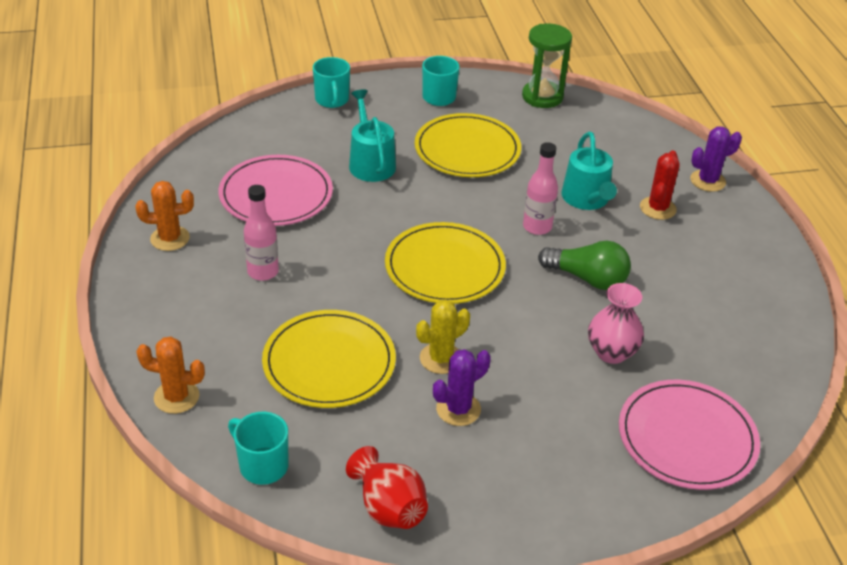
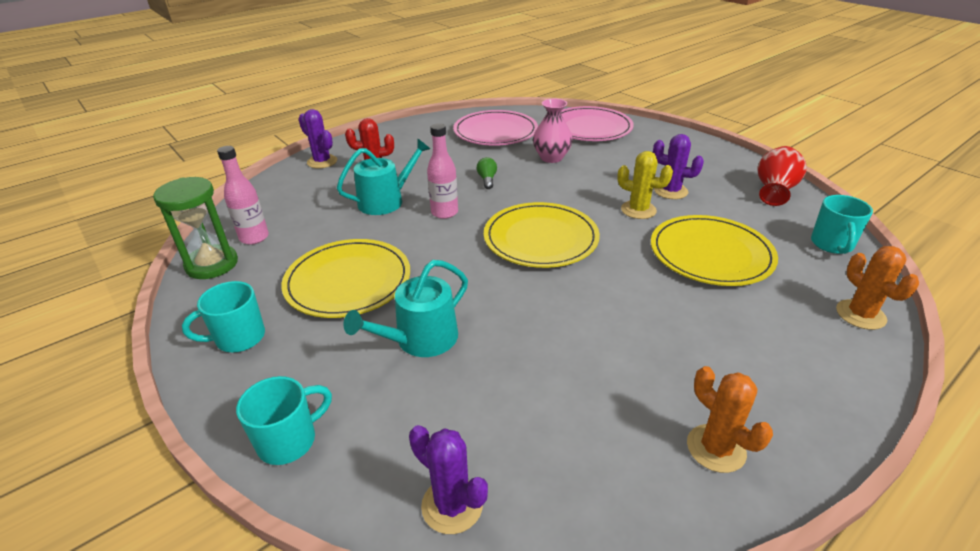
camera: 115 degrees left, 5 degrees down
(239, 137) = (452, 505): none -> purple cactus
(263, 272) = (668, 338): pink bottle -> pink bottle (254, 237)
(276, 194) = (544, 391): pink plate -> pink plate (495, 132)
(587, 278) = (487, 180): green light bulb -> green light bulb, size x0.52

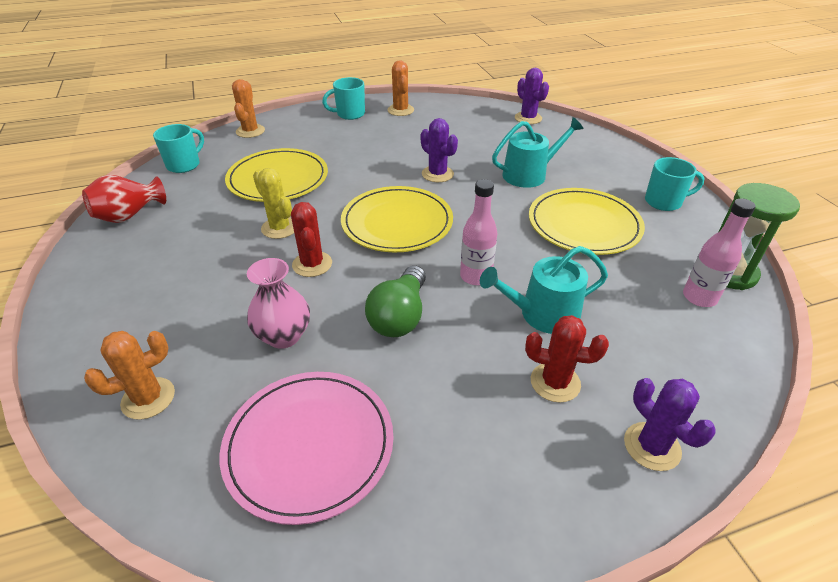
camera: 160 degrees left, 5 degrees up
(289, 441) = (609, 149): turquoise mug -> turquoise mug (349, 114)
(487, 180) = (400, 316): green light bulb -> green light bulb, size x1.91
(578, 193) = (312, 264): none -> red cactus
(590, 128) = (148, 398): pink plate -> orange cactus
(670, 191) = (220, 240): purple cactus -> purple cactus (437, 174)

